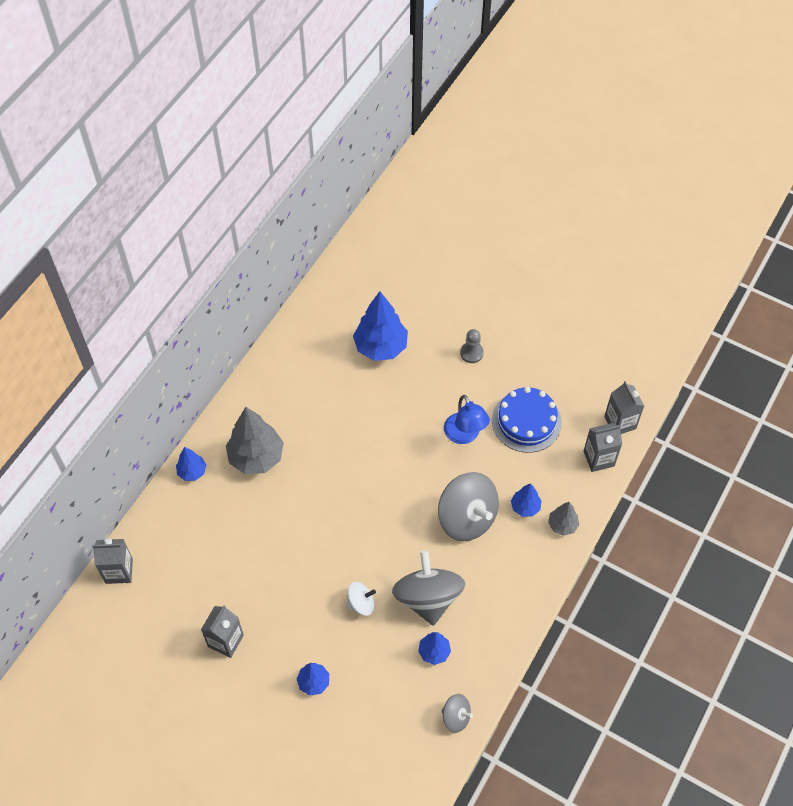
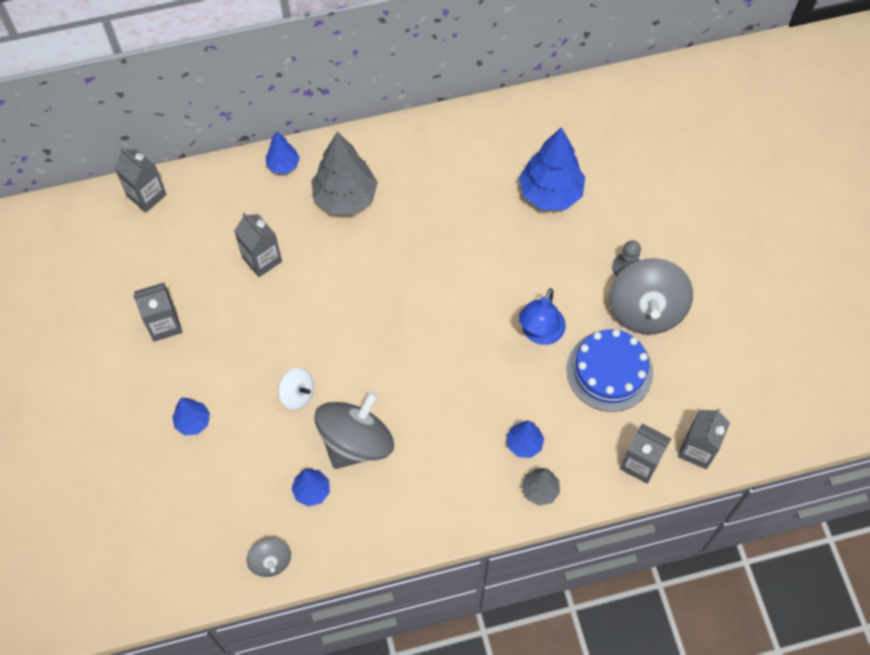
camera: 45 degrees right, 5 degrees up
(245, 542) = (262, 259): none -> grey carton
(467, 518) = (463, 406): grey spinning top -> grey spinning top (645, 310)

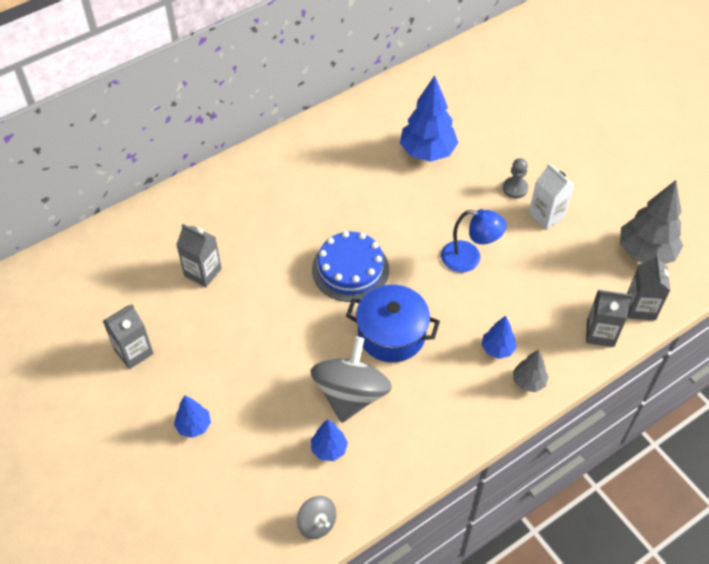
camera: 20 degrees left, 10 degrees down
(146, 195) = (76, 251): grey carton -> none
(283, 165) = (191, 193): blue tree -> none
(297, 394) = (281, 372): white spinning top -> none
(345, 197) = (256, 203): grey tree -> grey tree (645, 253)
(423, 391) = (391, 334): none -> blue pot
(540, 334) = (469, 259): blue lamp -> blue lamp turned 75 degrees counterclockwise
(609, 371) = (540, 269): blue cake -> blue cake (350, 269)
(645, 310) = (546, 215): grey spinning top -> white carton

